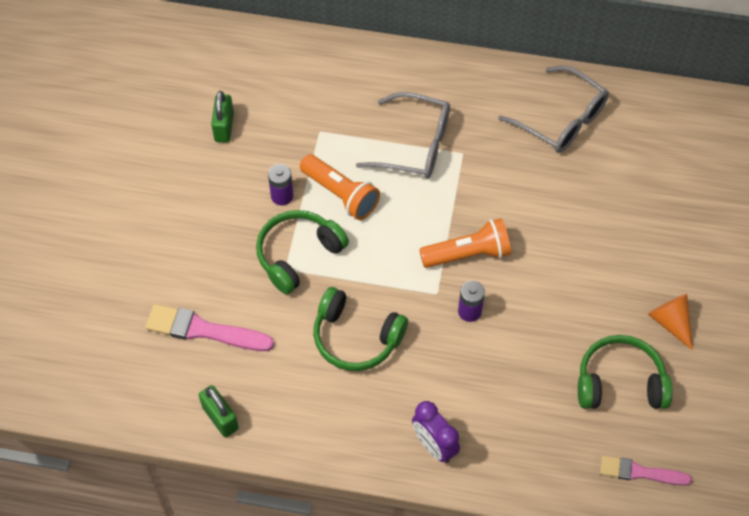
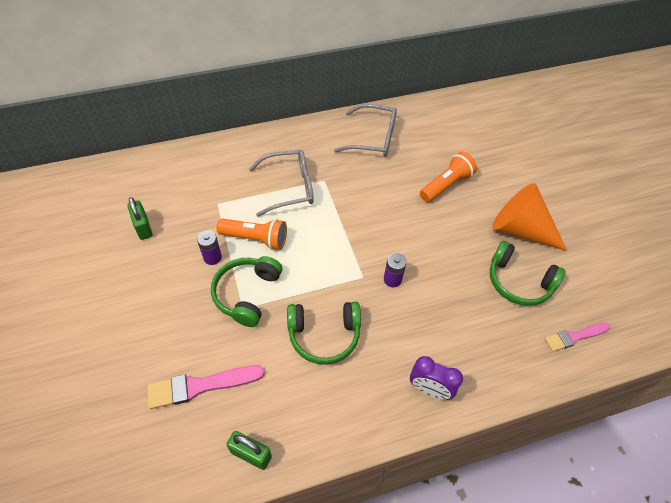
camera: 30 degrees left, 5 degrees down
(468, 254) = (367, 242): orange flashlight -> orange flashlight (446, 185)
(620, 382) = (518, 282): green headphones -> green headphones turned 120 degrees counterclockwise
(670, 322) = (520, 230): orange cone -> orange cone, size x1.83

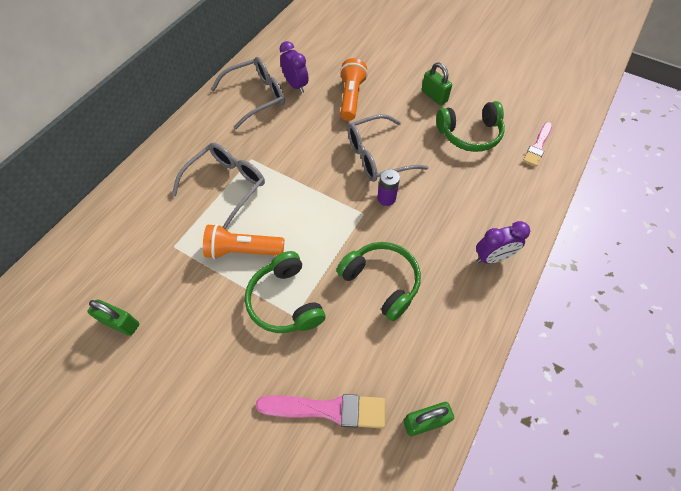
camera: 40 degrees left, 5 degrees up
(200, 386) = (328, 409): pink brush -> pink brush turned 120 degrees counterclockwise
(212, 257) = (220, 296): purple battery -> none
(255, 239) = (243, 250): orange flashlight -> orange flashlight turned 150 degrees counterclockwise
(324, 335) = (381, 282): green headphones -> green headphones turned 90 degrees counterclockwise
(412, 148) = (296, 85): none -> purple clock
(419, 243) = (377, 156): none -> grey glasses
(520, 230) = (434, 96): orange cone -> green padlock

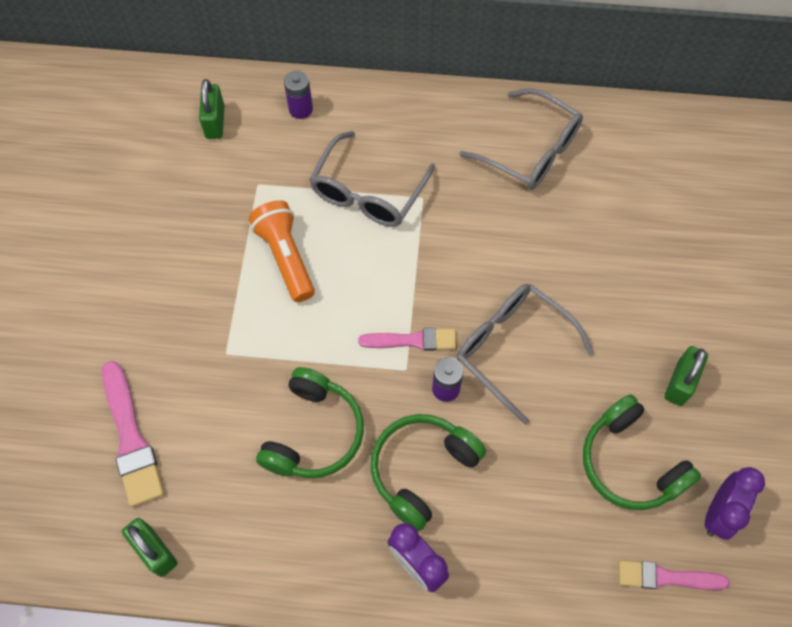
camera: 65 degrees right, 5 degrees up
(120, 323) = (147, 187): green padlock -> green padlock (215, 122)
(134, 198) = (300, 109): none -> purple battery
(227, 185) = (368, 192): grey glasses -> grey glasses turned 105 degrees clockwise
(285, 301) = (240, 335): green headphones -> green headphones (422, 470)
(296, 85) = (582, 187): purple clock -> purple clock (718, 513)
(345, 202) = (413, 340): none -> pink brush
(351, 98) = (603, 268): orange flashlight -> none

